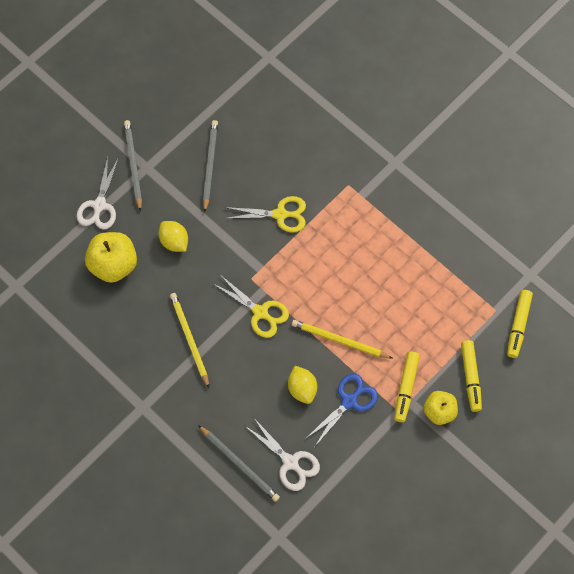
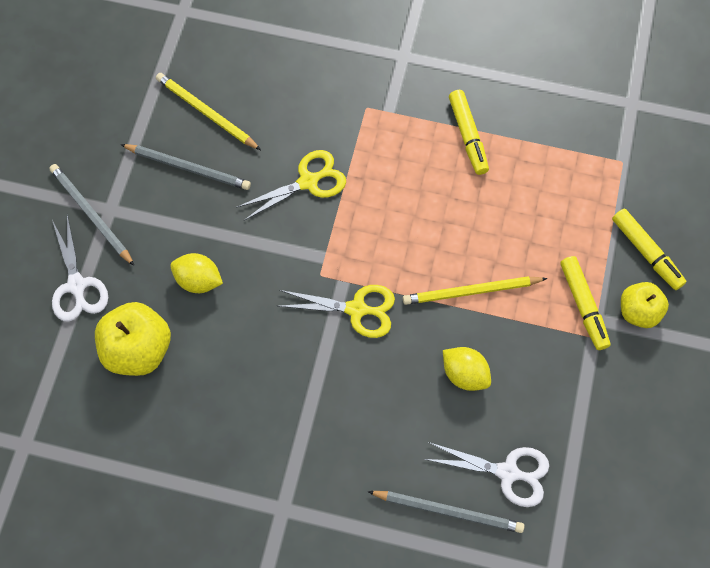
camera: 30 degrees left, 0 degrees up
(189, 339) = (290, 390): yellow pencil -> yellow pencil (207, 113)
(210, 165) = (188, 168): grey pencil -> grey pencil turned 135 degrees clockwise
(349, 401) = (529, 357): blue scissors -> none
(518, 326) = (658, 165): yellow marker -> yellow marker (468, 136)

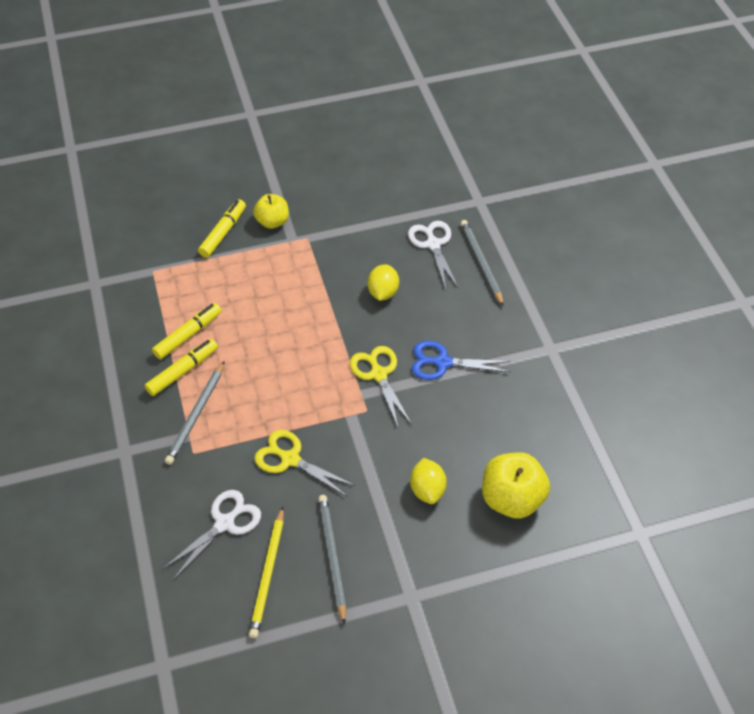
camera: 120 degrees left, 15 degrees down
(77, 286) = (494, 578): white scissors -> white scissors (225, 523)
(91, 215) = (426, 608): grey pencil -> grey pencil (196, 414)
(333, 381) = (442, 362): none -> blue scissors
(472, 291) = (317, 314): yellow pencil -> none
(583, 306) = (287, 250): yellow marker -> yellow marker (188, 335)

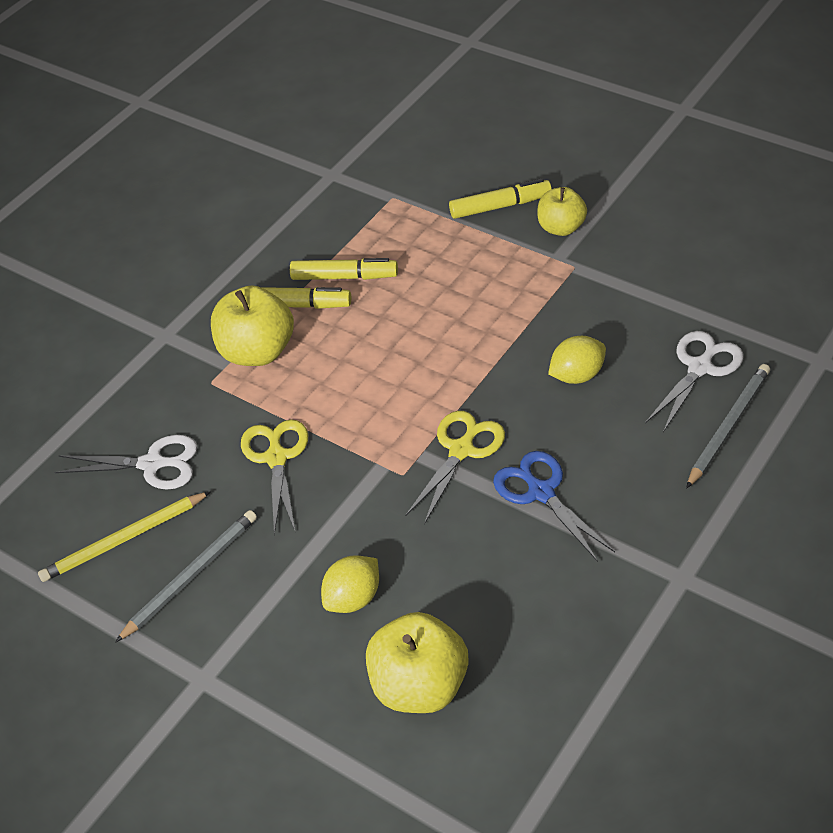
camera: 55 degrees right, 5 degrees down
(196, 414) = (257, 352): grey pencil -> yellow apple

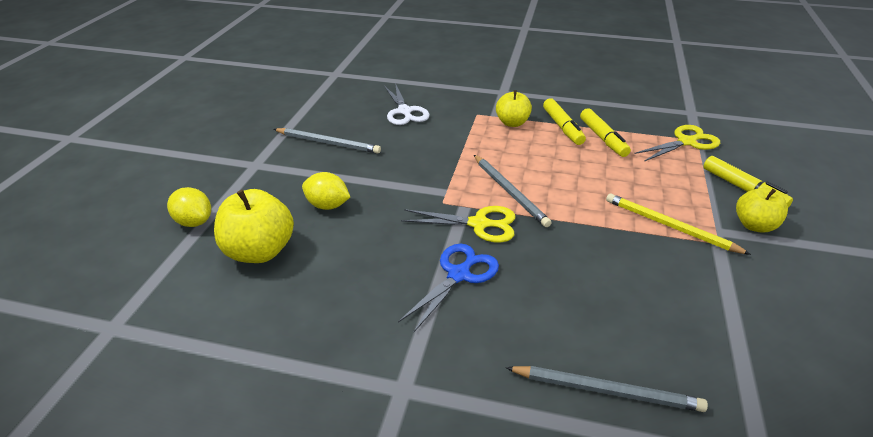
camera: 65 degrees right, 10 degrees down
(125, 539) = (347, 117): yellow pencil -> yellow pencil (670, 226)
(257, 352) = (512, 123): yellow apple -> yellow apple, size x0.64
(276, 457) = (431, 150): yellow scissors -> yellow scissors (686, 142)
(412, 403) = (509, 191): none -> grey pencil
(577, 375) = (596, 269): yellow lemon -> yellow lemon (194, 222)
(700, 367) = (667, 352): white scissors -> none

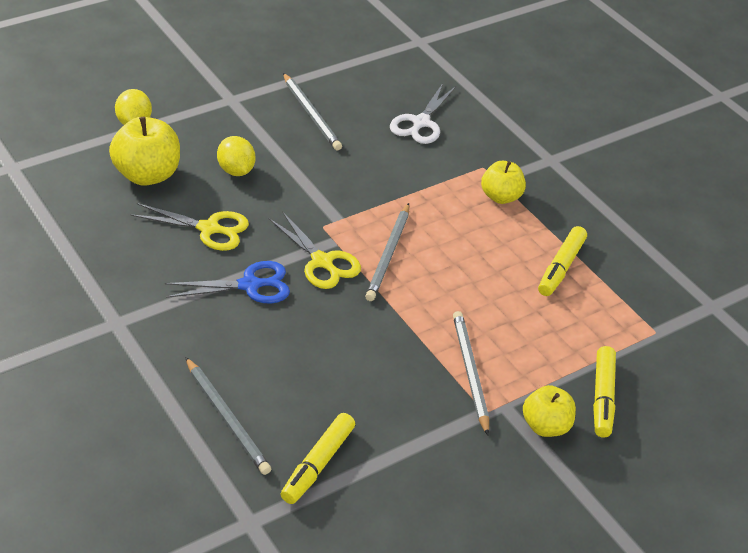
camera: 40 degrees right, 5 degrees up
(562, 127) = (542, 232): yellow marker -> yellow marker (318, 464)
(670, 226) = (470, 373): yellow pencil -> grey pencil
(686, 142) = (640, 326): yellow scissors -> yellow scissors (209, 229)

